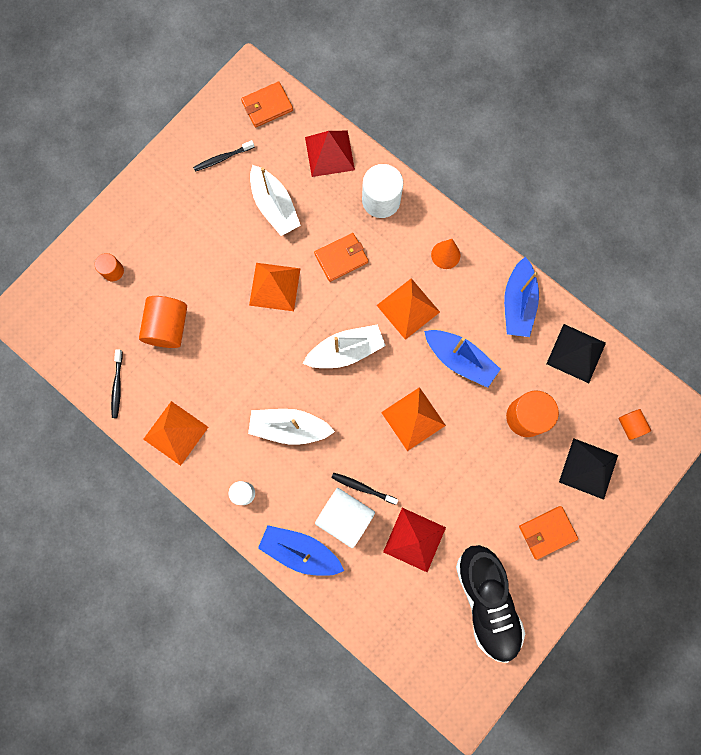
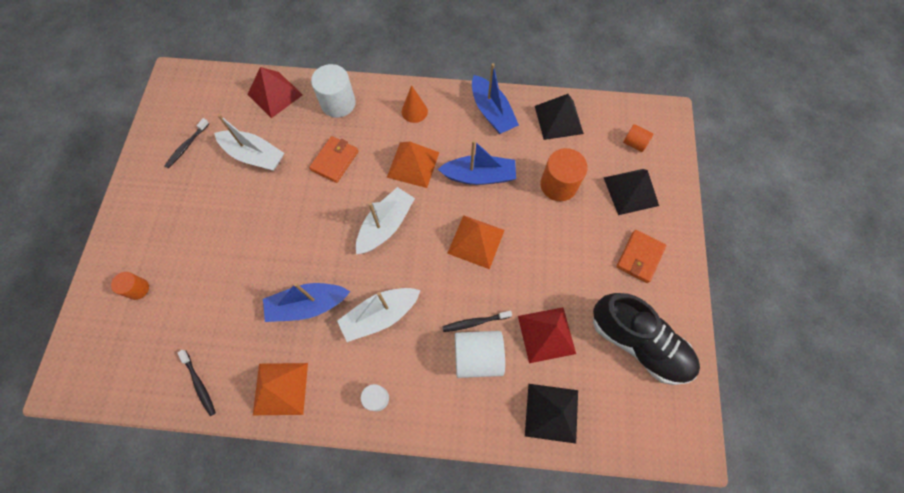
camera: 35 degrees left, 10 degrees down
(168, 327) = (218, 303): orange cylinder -> none
(267, 106) = (202, 90): orange wallet -> none
(275, 286) = (293, 214): orange pyramid -> none
(300, 551) = (460, 413): blue boat -> blue boat (308, 305)
(372, 603) = (551, 413): none -> black pyramid

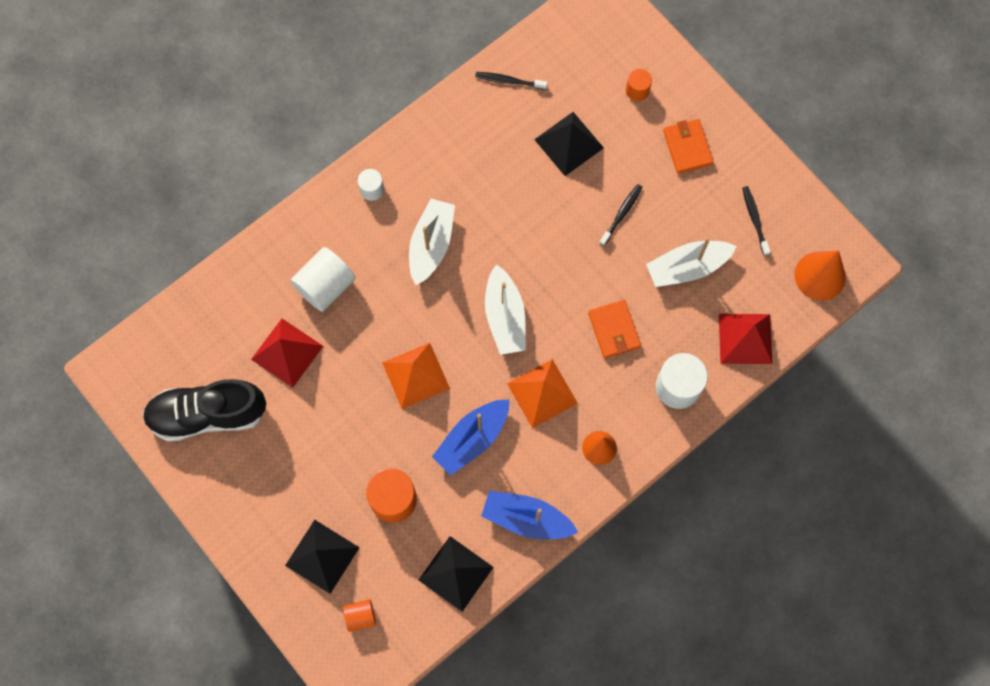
camera: 135 degrees right, 5 degrees up
(198, 89) = (820, 276): none -> orange cone
(280, 388) = (448, 131): orange pyramid -> none
(308, 305) = (495, 200): blue boat -> none
(475, 322) = (352, 309): black toothbrush -> black toothbrush (621, 214)
(551, 413) = (233, 298): black pyramid -> black pyramid (569, 143)
(640, 257) = (263, 494): orange wallet -> orange wallet (687, 147)

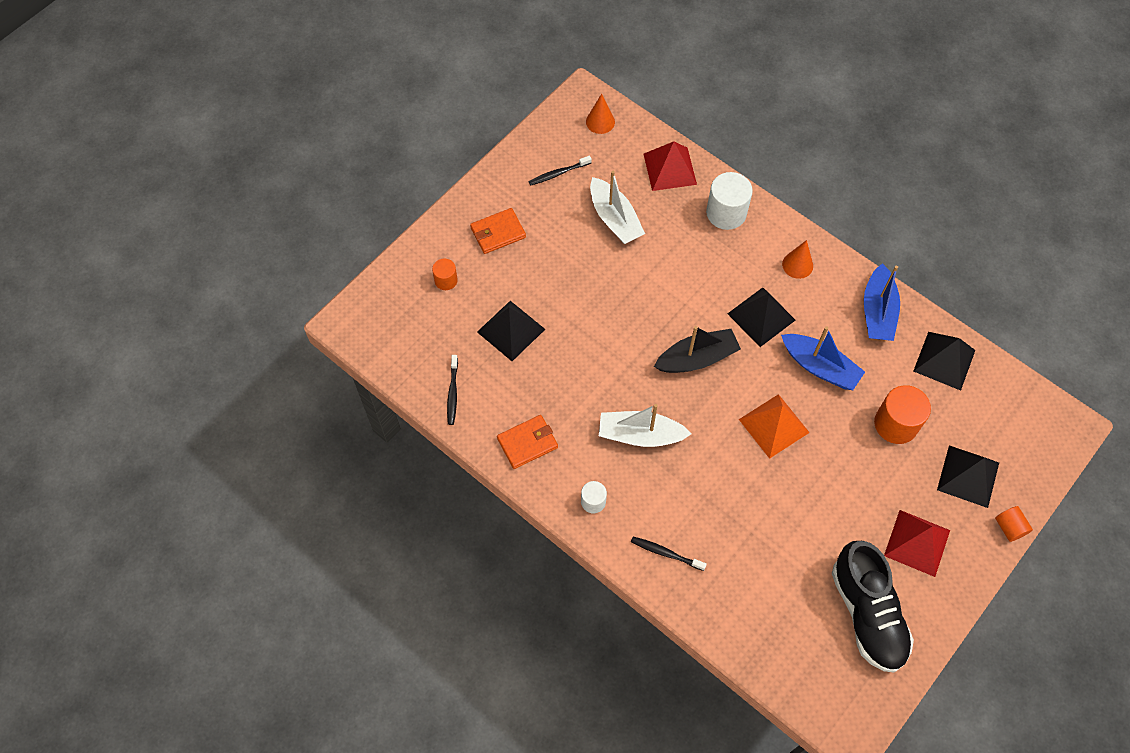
camera: 100 degrees left, 10 degrees down
(287, 352) = (783, 549): red pyramid -> red pyramid (917, 542)
(325, 286) = (705, 526): white cylinder -> none
(360, 616) = (1009, 432): orange cylinder -> orange cylinder (1009, 527)
(505, 317) = (697, 358): white boat -> black boat
(542, 393) = (761, 316): orange pyramid -> black pyramid
(614, 330) = (687, 268): orange wallet -> orange wallet (527, 443)
(621, 214) = (574, 277): black toothbrush -> black toothbrush (666, 553)
(820, 276) = (600, 122): orange cone -> orange cone, size x0.65

